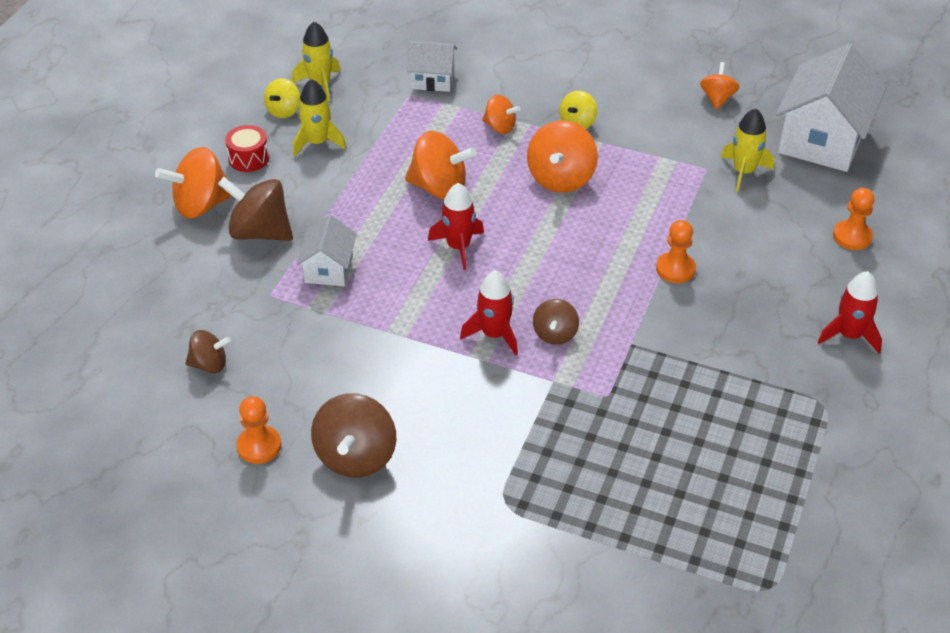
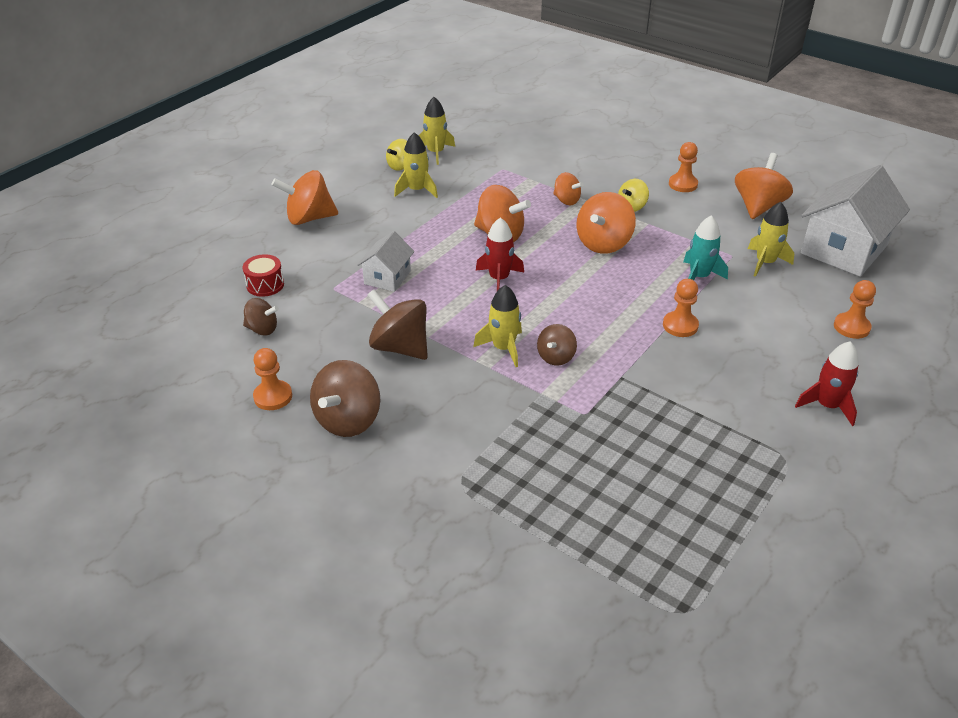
camera: 15 degrees right, 5 degrees down
(249, 158) = (359, 193): red drum -> red drum (265, 285)
(260, 232) = (345, 243): brown spinning top -> brown spinning top (400, 347)
(433, 79) = (525, 161): white house -> none
(494, 334) = (503, 348): red rocket -> yellow rocket
(626, 82) = (683, 184): none -> orange pawn
(678, 203) = (699, 277): none -> turquoise rocket
(717, 98) = (758, 206): orange spinning top -> orange spinning top, size x1.71

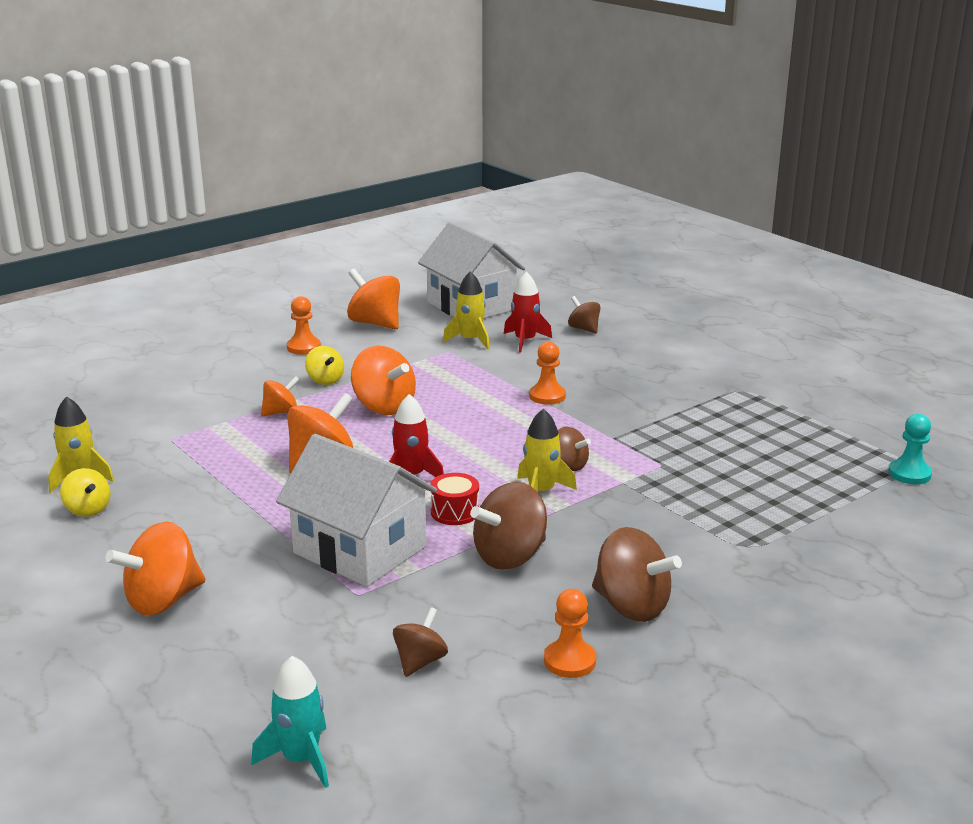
camera: 75 degrees left, 15 degrees down
(265, 285) = (313, 653): red drum -> red drum (454, 512)
(309, 218) = (163, 600): orange spinning top -> orange spinning top turned 45 degrees clockwise
(387, 277) = (360, 550): white house -> white house, size x1.90
(417, 190) = (166, 504): yellow rocket -> none
(662, 613) = (909, 474): none -> turquoise pawn
(699, 277) = (474, 372): turquoise rocket -> turquoise rocket (301, 759)
(827, 405) = (681, 361): red rocket -> red rocket (525, 341)
(851, 327) = (584, 329): orange pawn -> brown spinning top

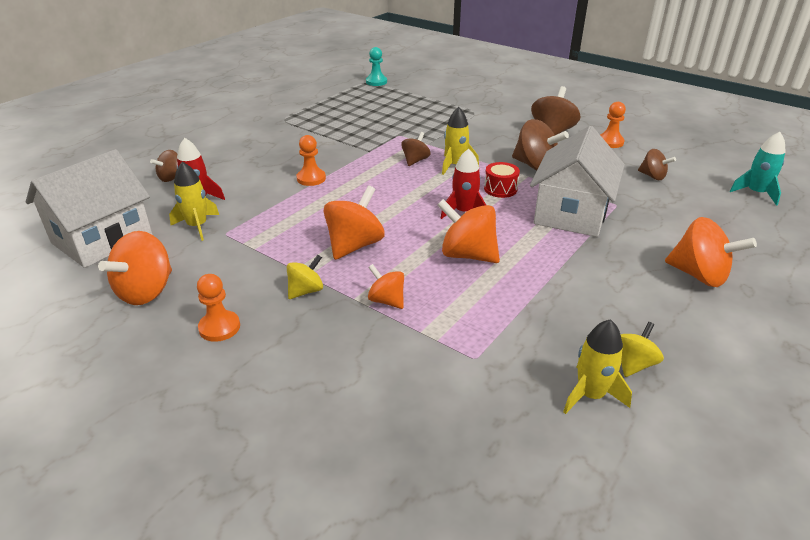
camera: 105 degrees left, 10 degrees up
(420, 661) = (652, 176): brown spinning top -> brown spinning top turned 150 degrees counterclockwise

